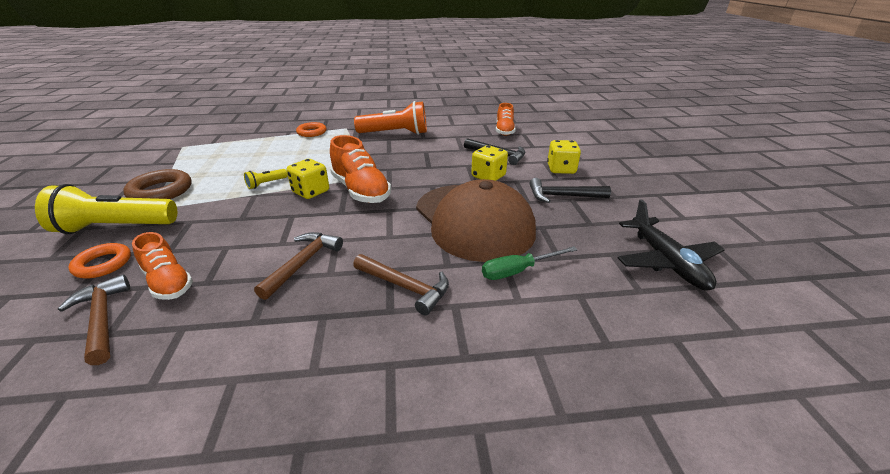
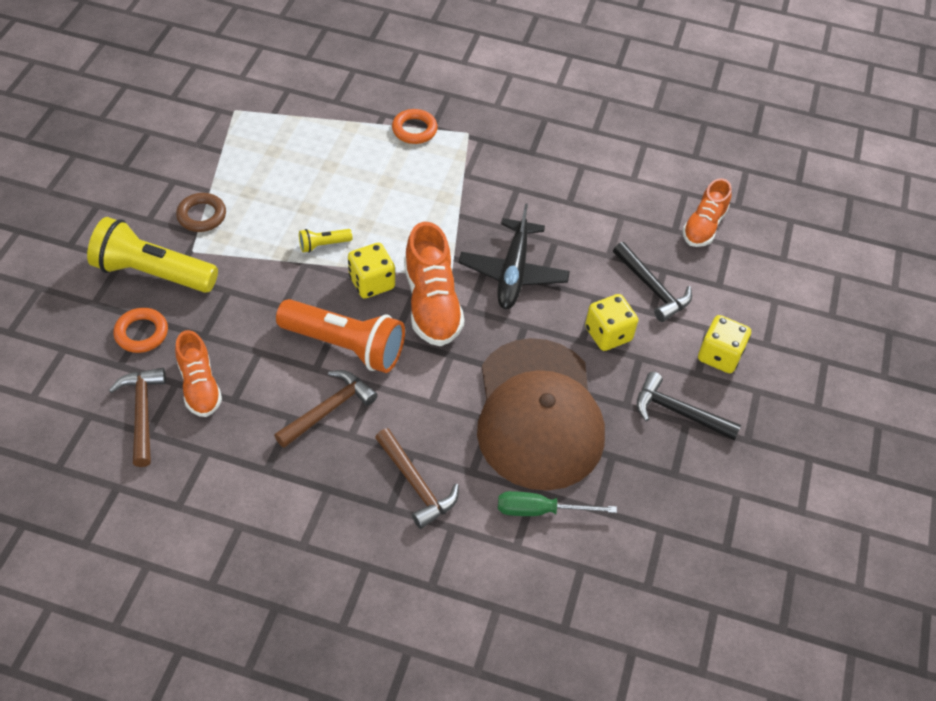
camera: 20 degrees right, 20 degrees up
(161, 191) = (202, 215): brown ring -> brown ring, size x0.67
(395, 133) = (533, 176): orange flashlight -> orange flashlight (345, 346)
(666, 262) = (711, 565): black plane -> black plane (513, 273)

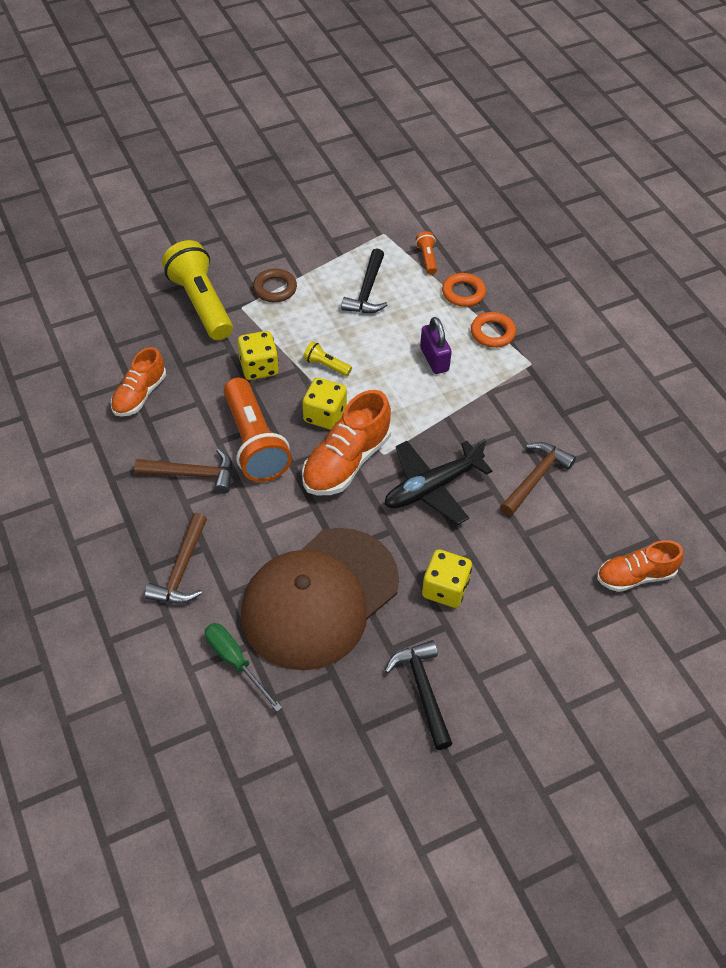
camera: 50 degrees right, 0 degrees up
(141, 333) = (149, 336): orange ring -> orange ring (463, 293)
(142, 413) = (90, 384): brown hammer -> brown hammer (535, 478)
(295, 107) = (427, 258): none -> orange flashlight
(398, 179) = (434, 359): none -> purple padlock
(652, 288) = (526, 586): black hammer -> black hammer (367, 291)
(719, 356) = (512, 681): yellow dice -> yellow dice (259, 367)

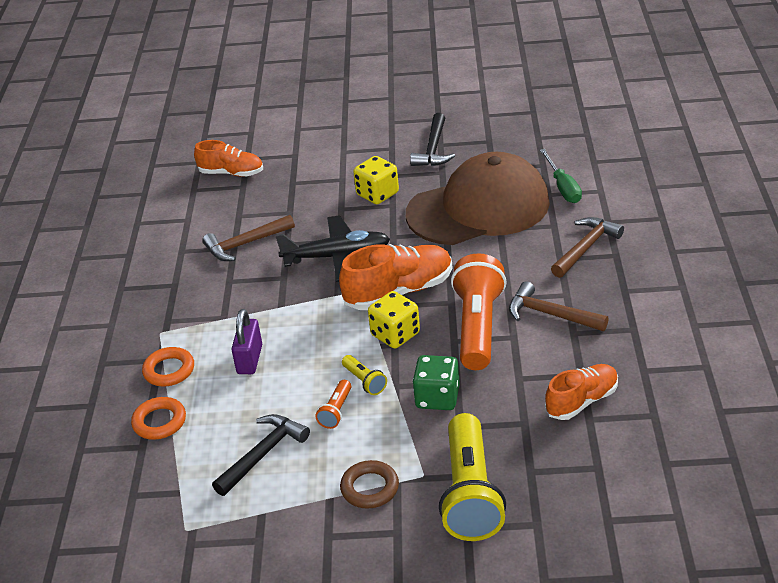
camera: 150 degrees left, 15 degrees down
(259, 367) = (437, 398): yellow dice -> green dice
(427, 258) = (162, 477): orange flashlight -> orange flashlight (336, 411)

